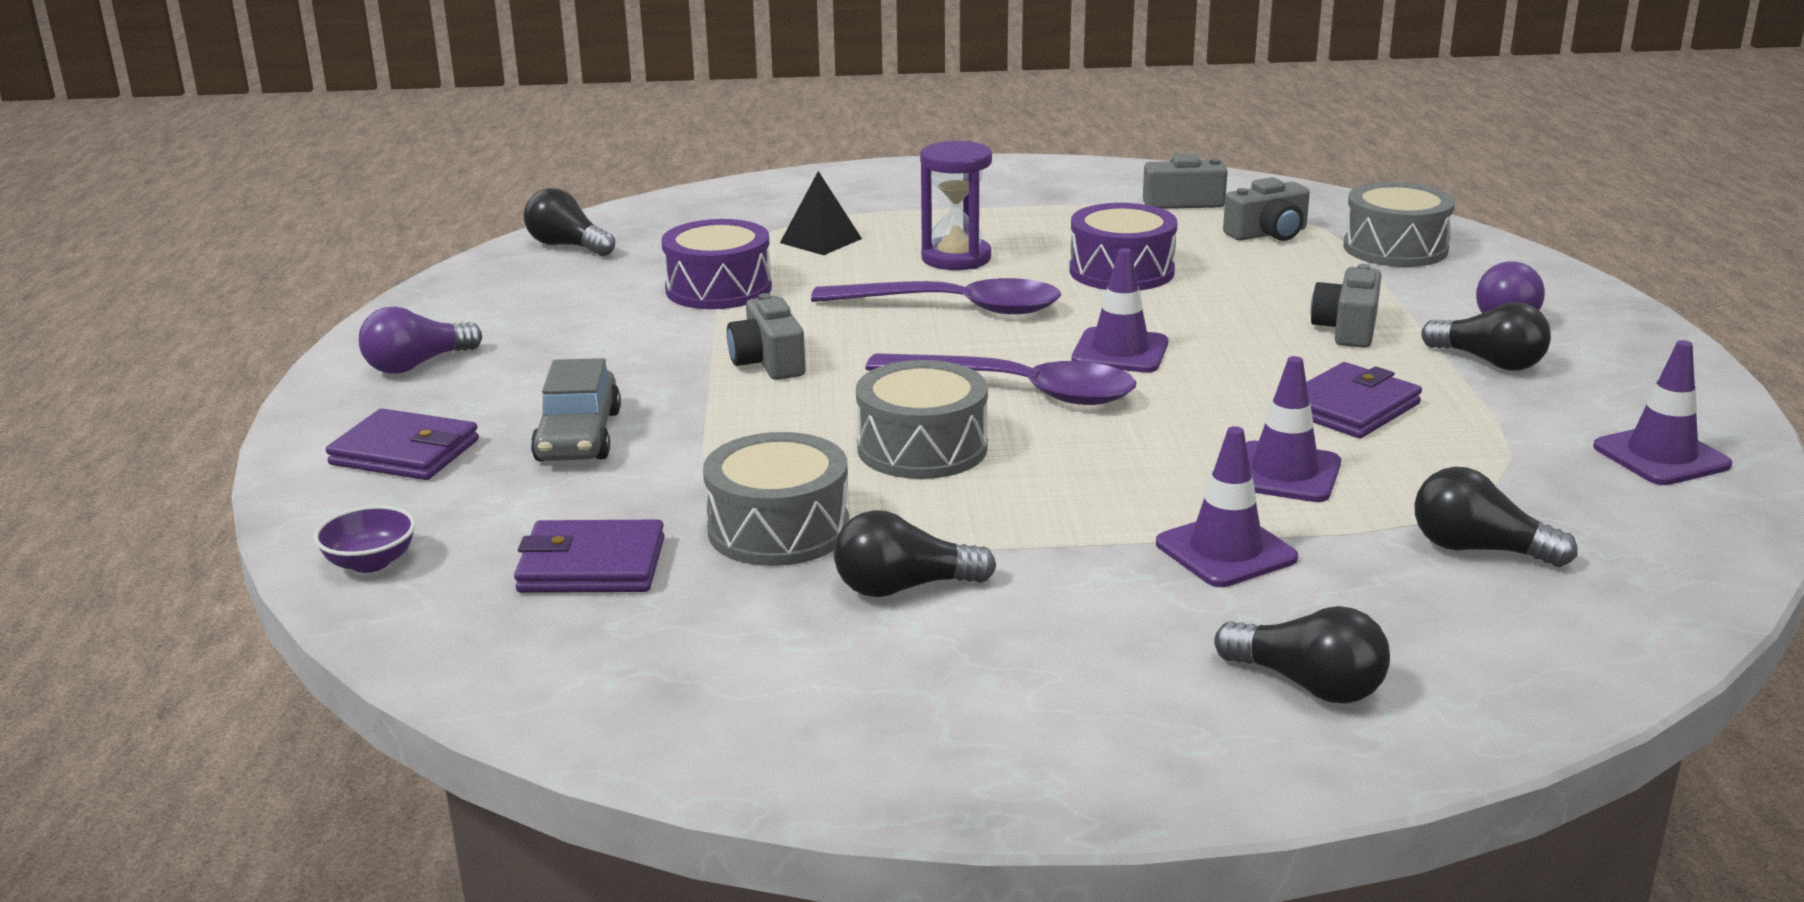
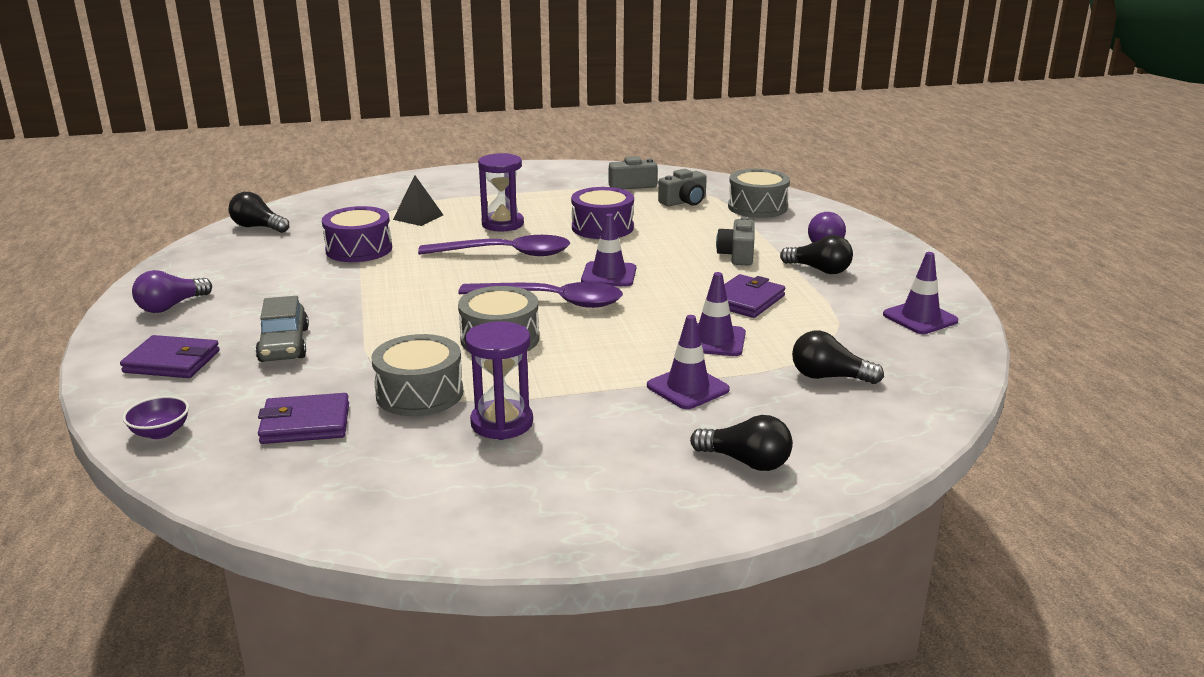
camera: 10 degrees left, 0 degrees up
(768, 362) = (397, 292): grey camera -> none
(904, 587) = (502, 423): black light bulb -> purple hourglass

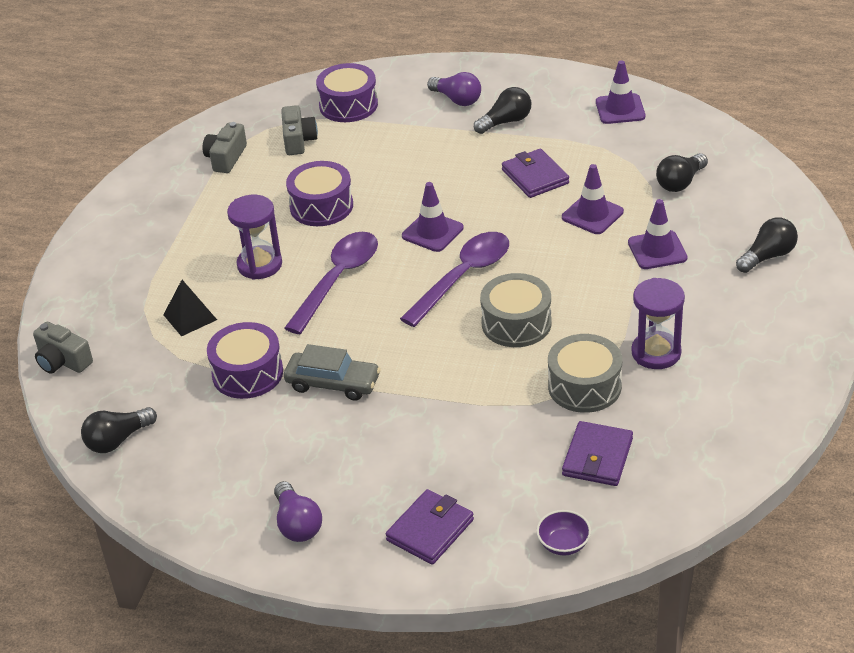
camera: 60 degrees left, 15 degrees up
(284, 345) = (442, 453): grey car -> grey car (333, 383)
(737, 255) = (445, 151): grey camera -> grey camera (62, 361)
(757, 207) = (348, 105): grey drum -> purple drum

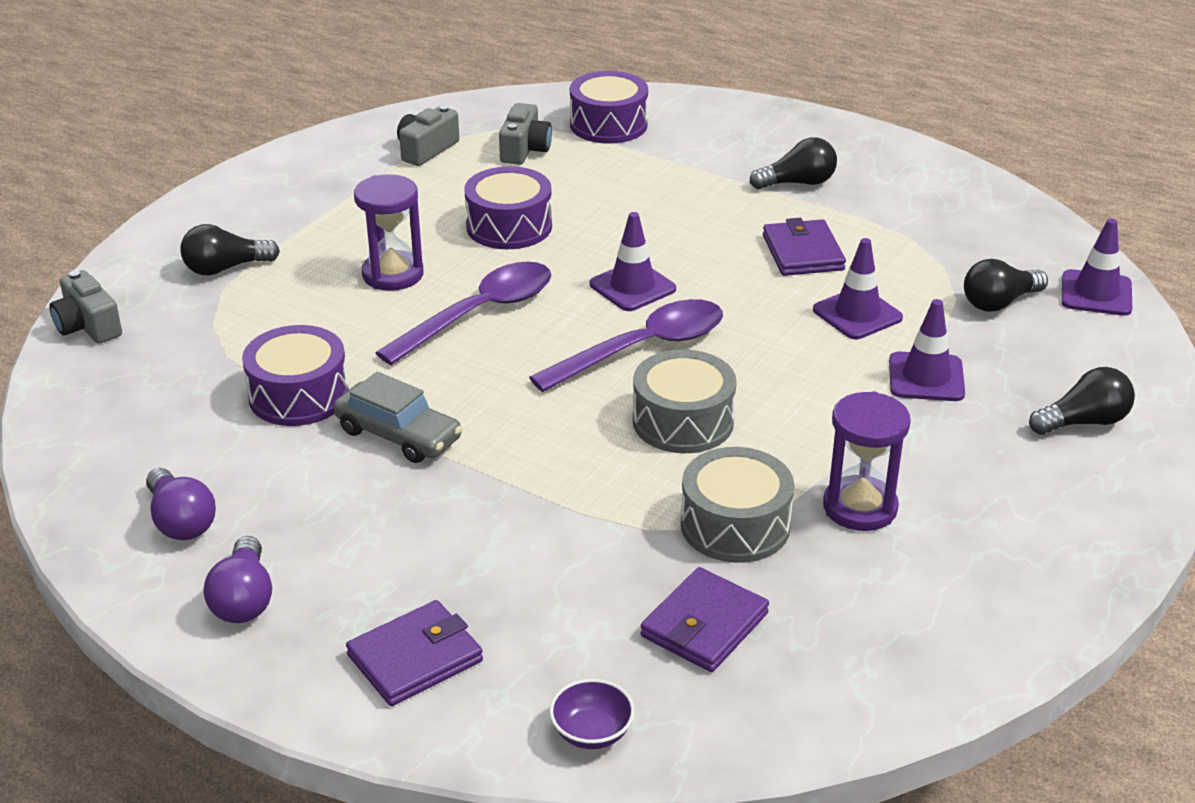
camera: 15 degrees right, 5 degrees down
(118, 440) = (90, 433): black light bulb -> black light bulb (226, 268)
(190, 317) = (270, 313): black pyramid -> none
(457, 99) = (748, 146): purple light bulb -> purple light bulb (181, 521)
(620, 109) = (958, 200): purple traffic cone -> purple traffic cone (1096, 293)

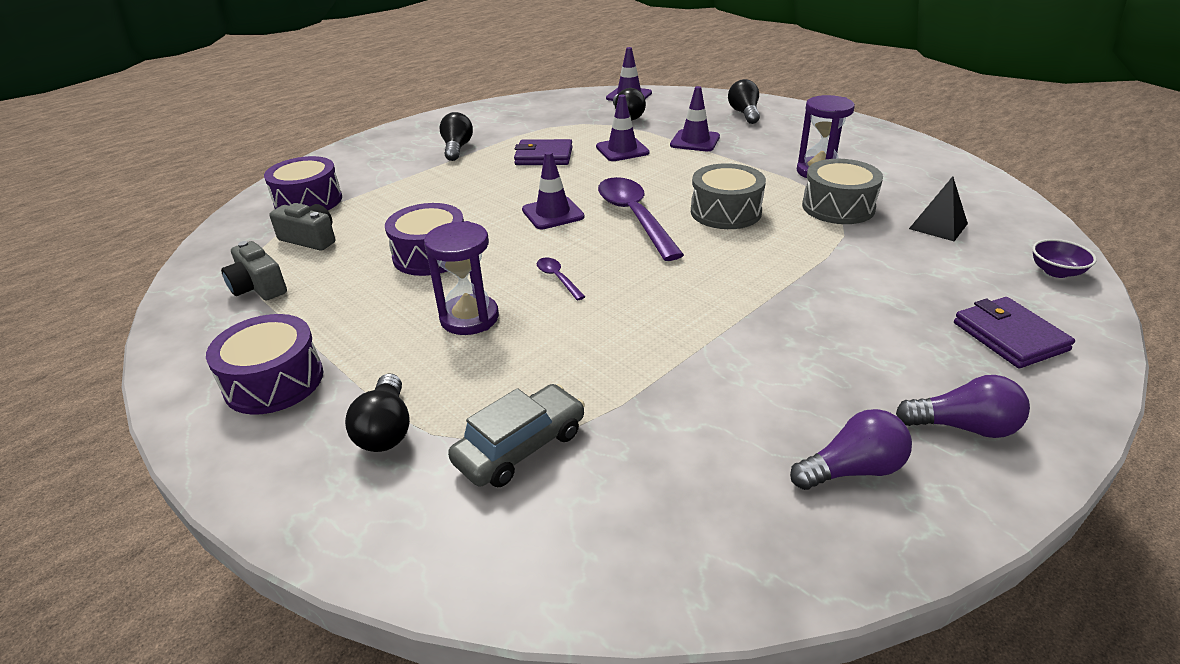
camera: 75 degrees left, 0 degrees up
(88, 326) = (445, 560): grey camera -> none
(299, 395) = (650, 383): purple drum -> purple drum (274, 381)
(398, 435) = (723, 328): grey car -> grey car (520, 447)
(479, 314) = (558, 278): purple spoon -> purple spoon, size x0.44
(704, 625) = (938, 226): purple wallet -> black pyramid

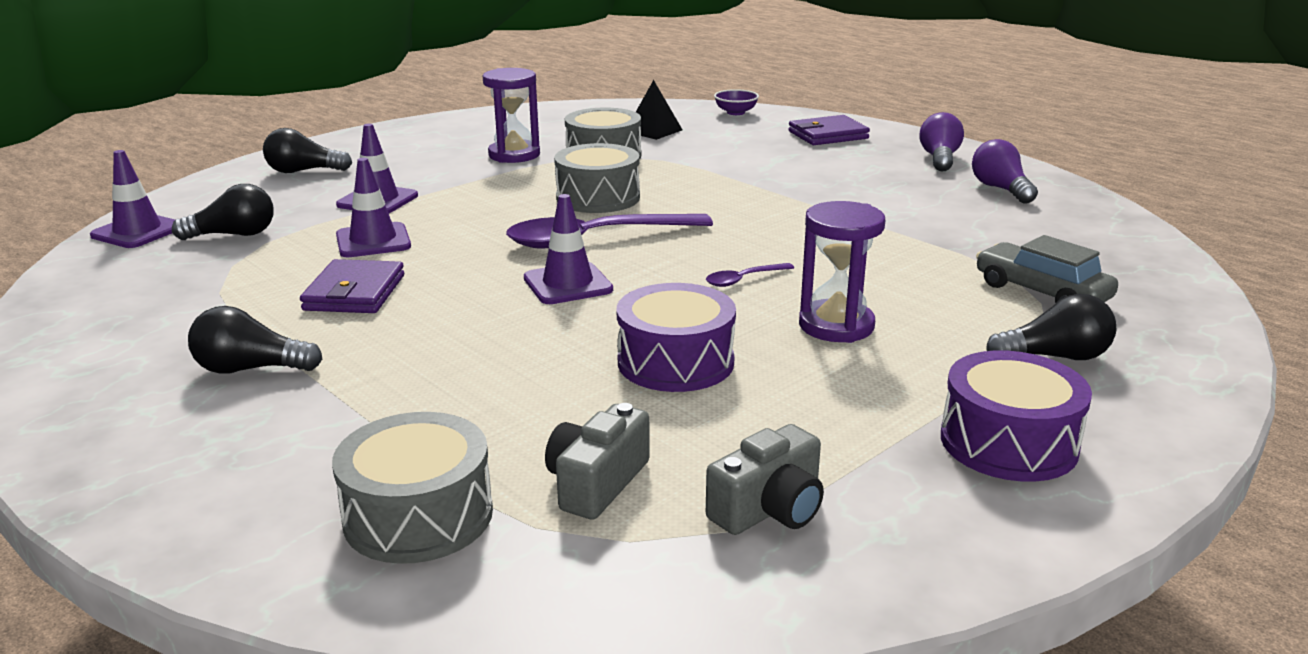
camera: 90 degrees left, 10 degrees down
(308, 201) = (418, 515): purple drum -> grey drum

